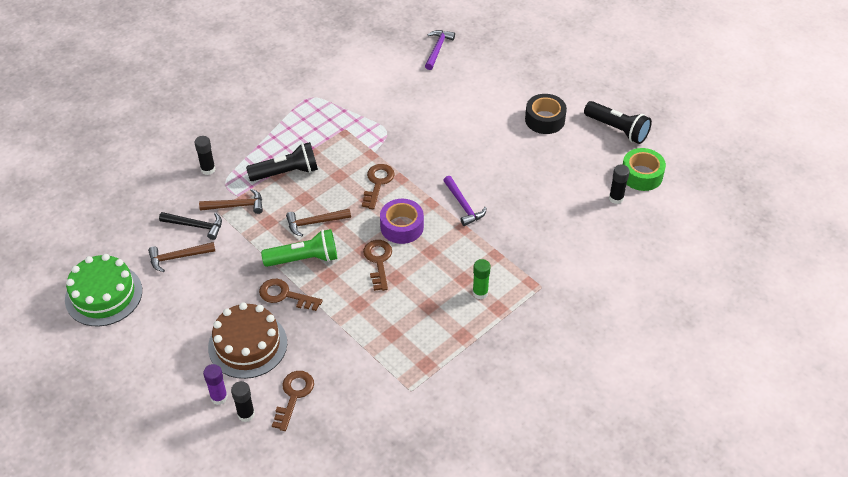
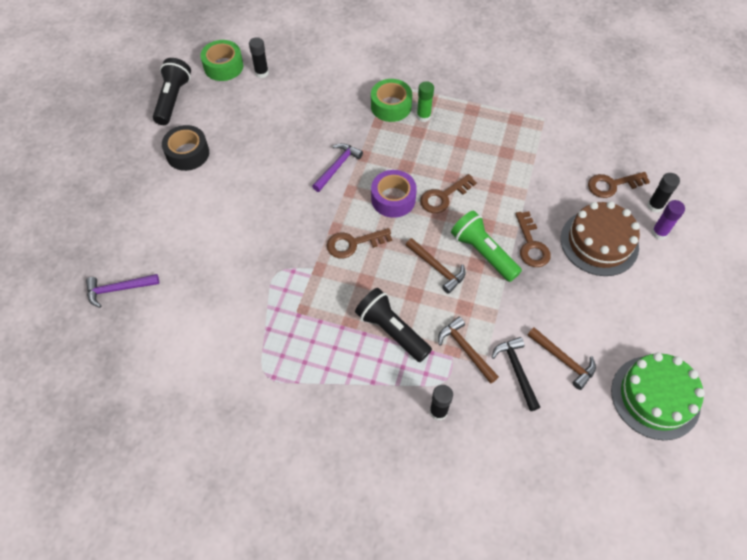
camera: 120 degrees left, 10 degrees up
(510, 274) = (391, 106): none -> green tape

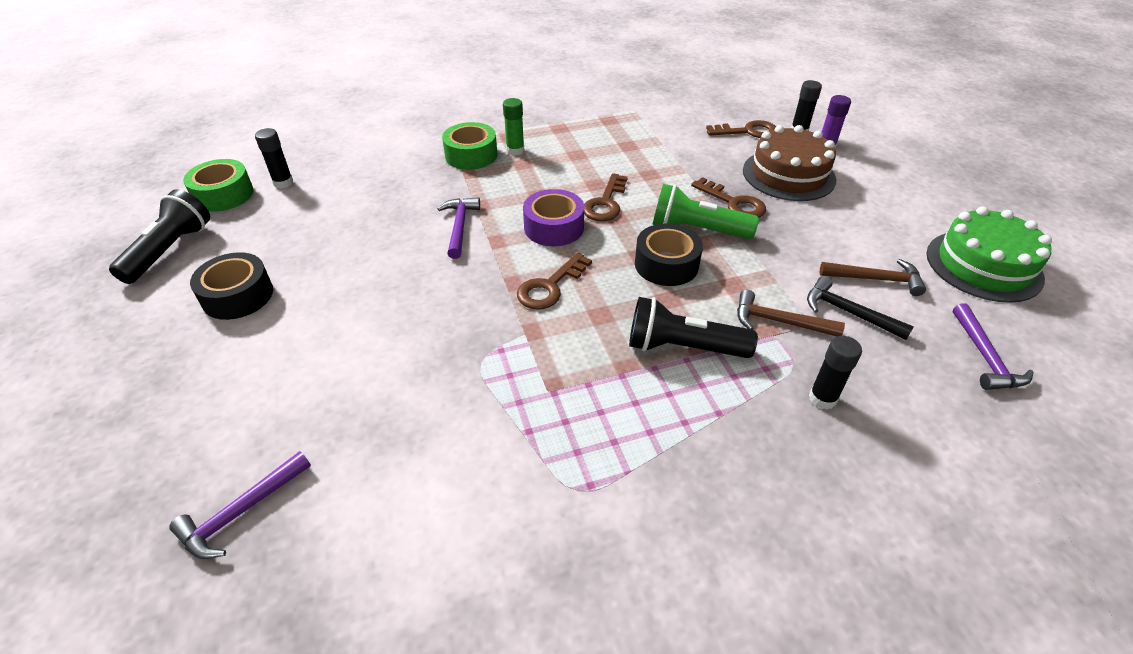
camera: 35 degrees left, 15 degrees down
(173, 99) = (170, 250): black flashlight -> black flashlight turned 45 degrees clockwise
(437, 268) = (666, 264): brown hammer -> black tape
(569, 453) = (985, 357): none -> purple hammer
(612, 185) = (747, 131): brown key -> brown key turned 135 degrees counterclockwise

